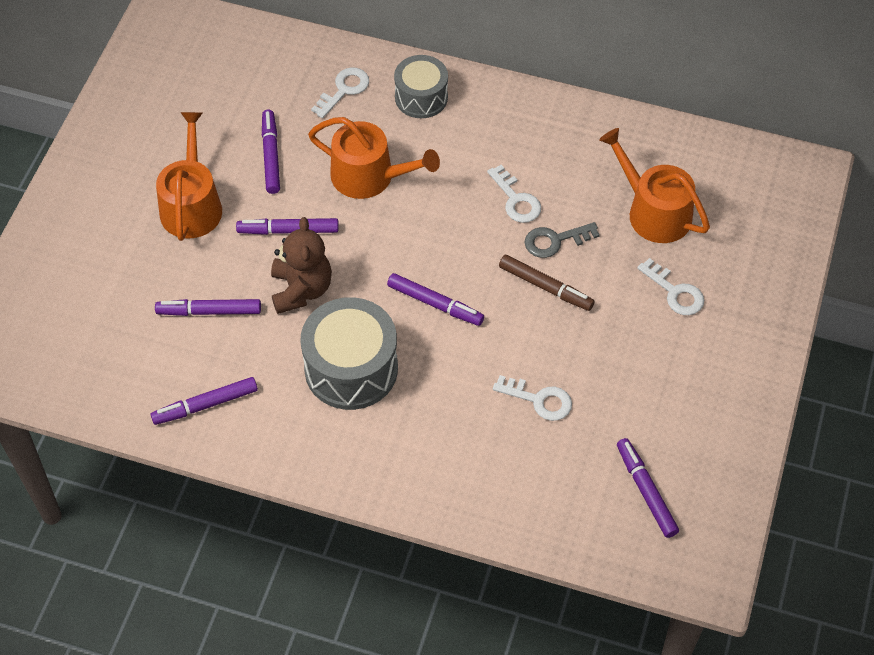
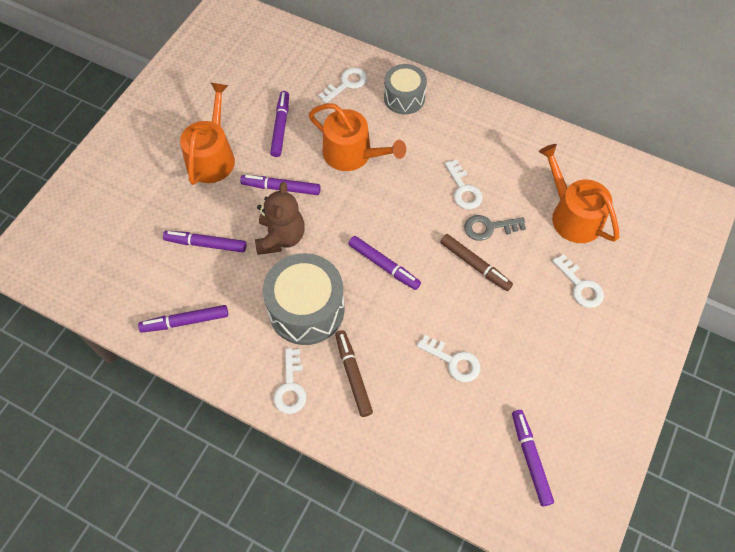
camera: 10 degrees right, 5 degrees up
(351, 458) = (290, 387): none -> white key
(423, 433) = (353, 375): none -> brown marker

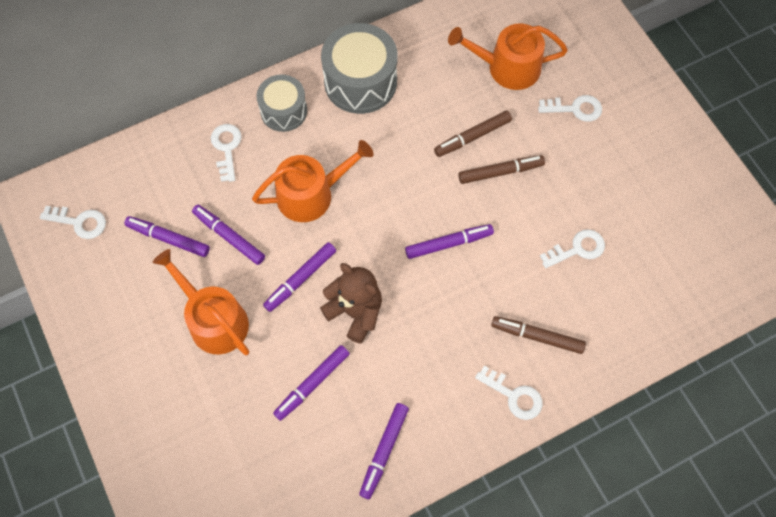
camera: 55 degrees left, 5 degrees up
(306, 309) = (447, 336): grey drum -> grey drum (360, 82)
(463, 190) = (420, 130): white key -> white key (79, 222)
(489, 227) = (472, 137): grey key -> brown marker
(530, 458) = (696, 249): purple marker -> purple marker (168, 238)

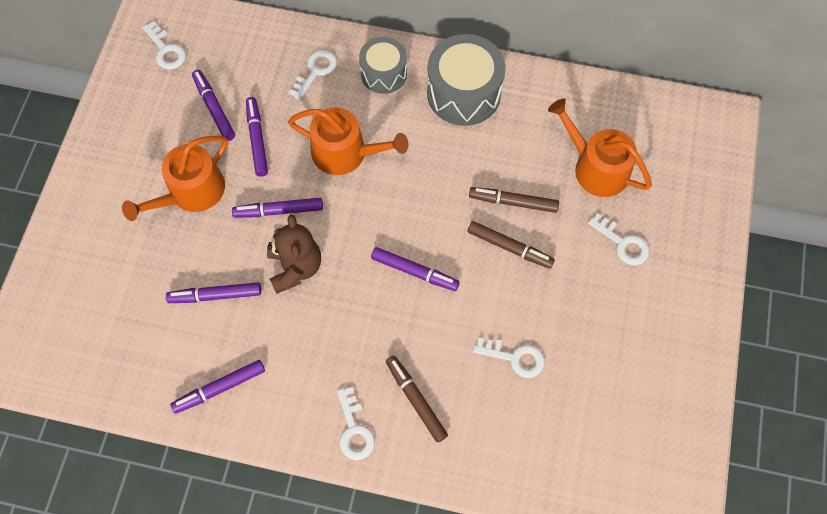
camera: 40 degrees right, 0 degrees up
(214, 320) = (191, 192): orange watering can -> orange watering can turned 135 degrees counterclockwise

